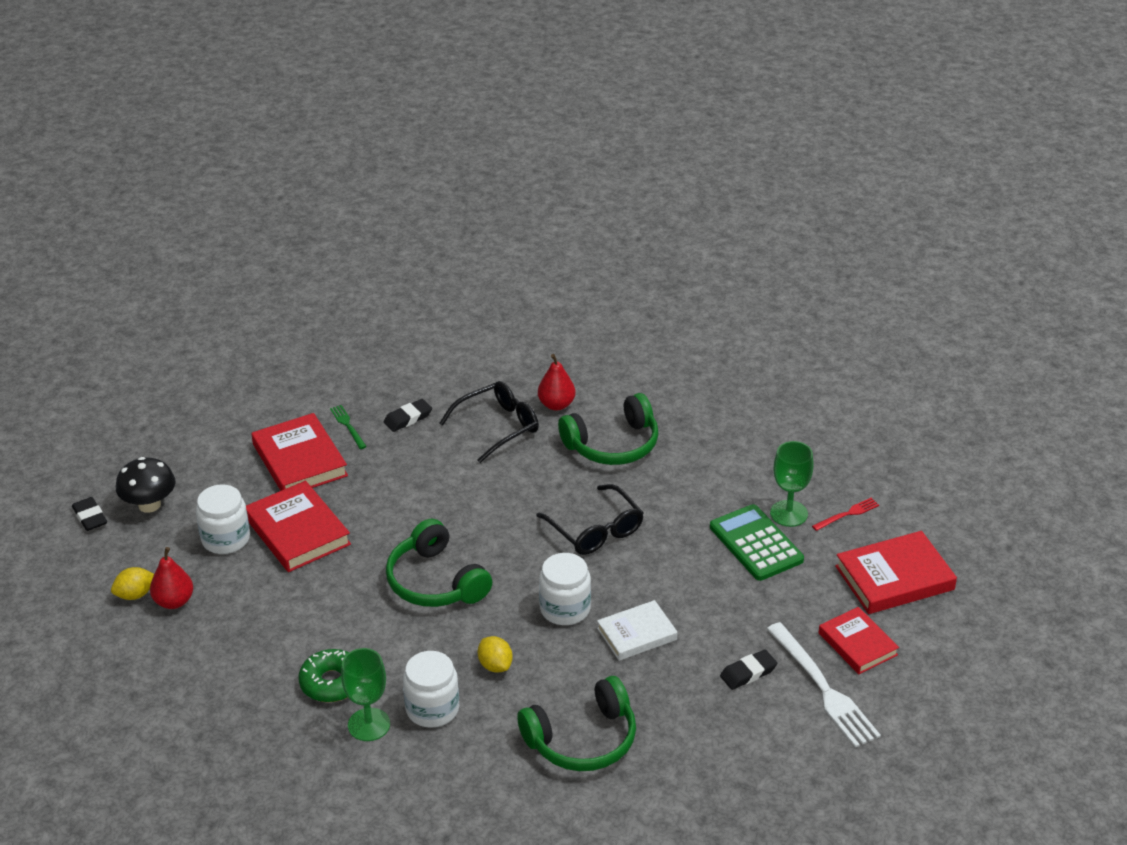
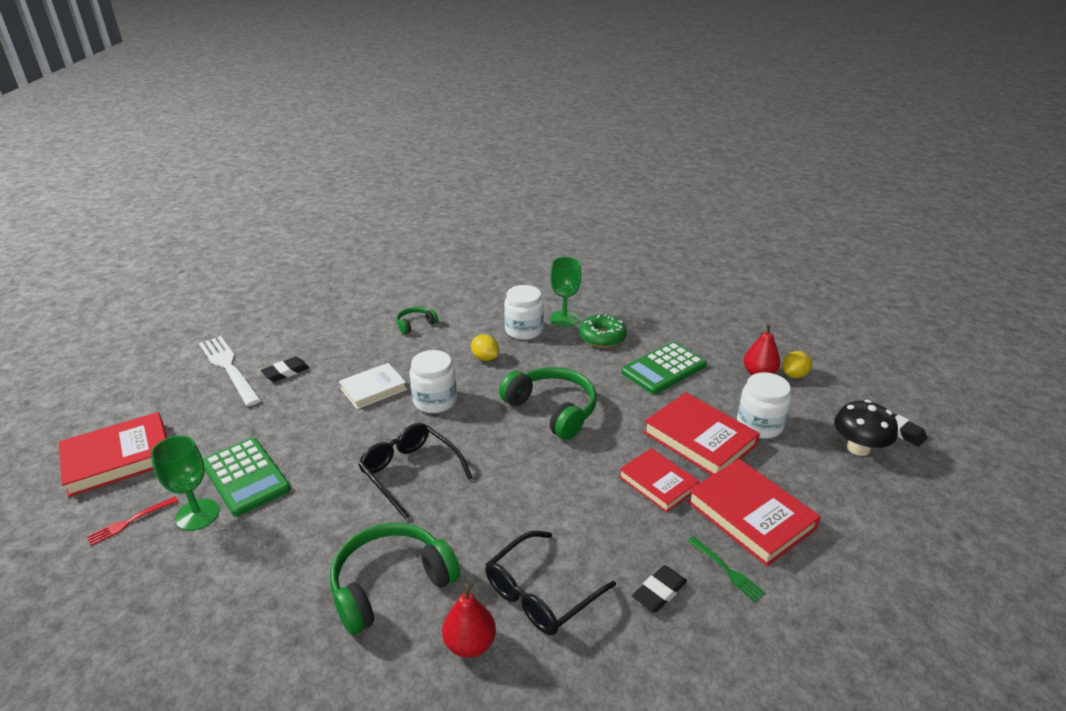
camera: 170 degrees right, 5 degrees down
(281, 622) = (664, 369): none -> green calculator
(582, 739) = (415, 324): green headphones -> green headphones, size x0.50
(857, 644) = (185, 400): red book -> red book (658, 483)

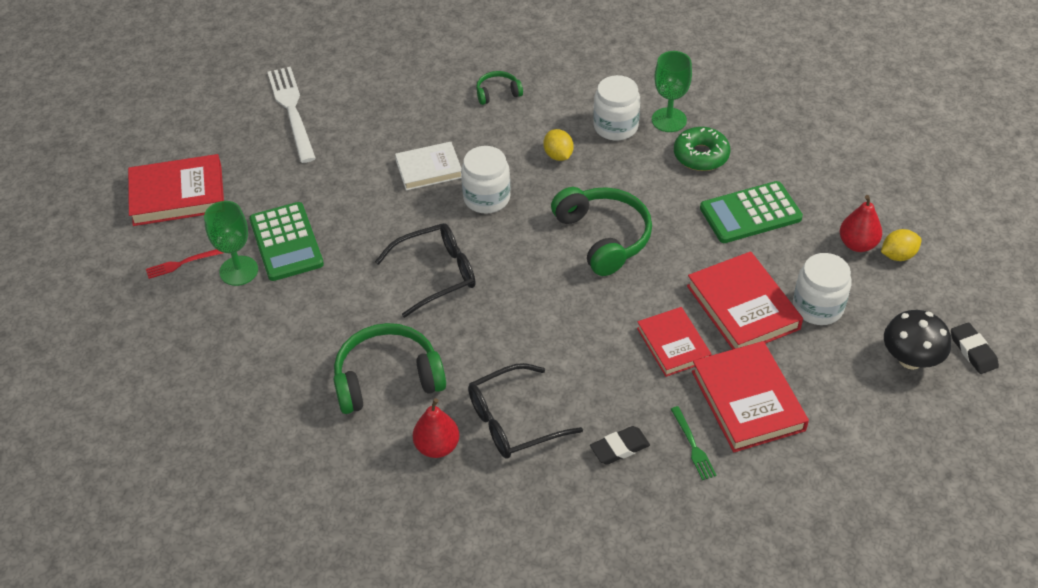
camera: 20 degrees right, 15 degrees up
(286, 372) = (347, 128): black eraser -> none
(410, 472) = (436, 274): black glasses -> black glasses turned 90 degrees clockwise

